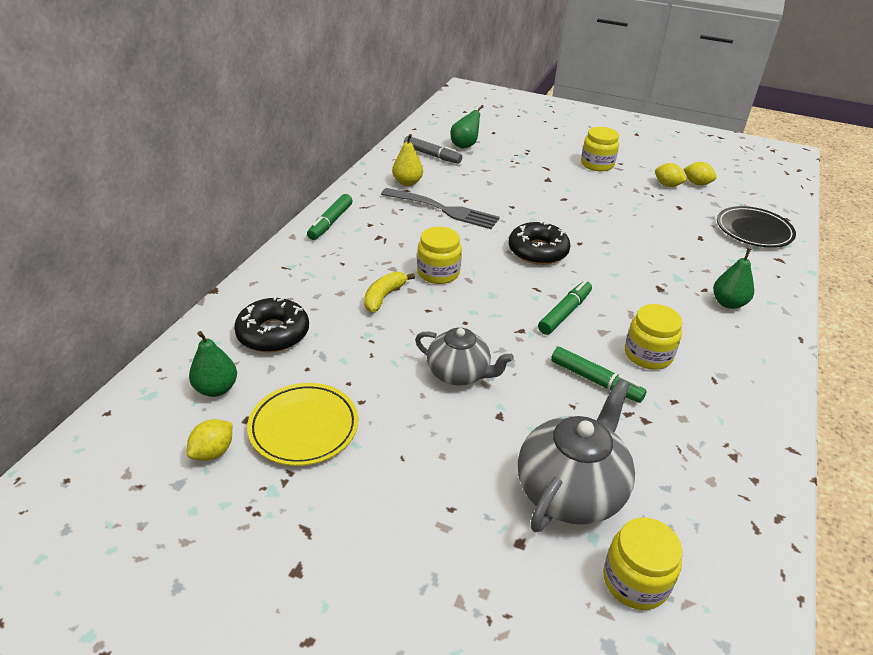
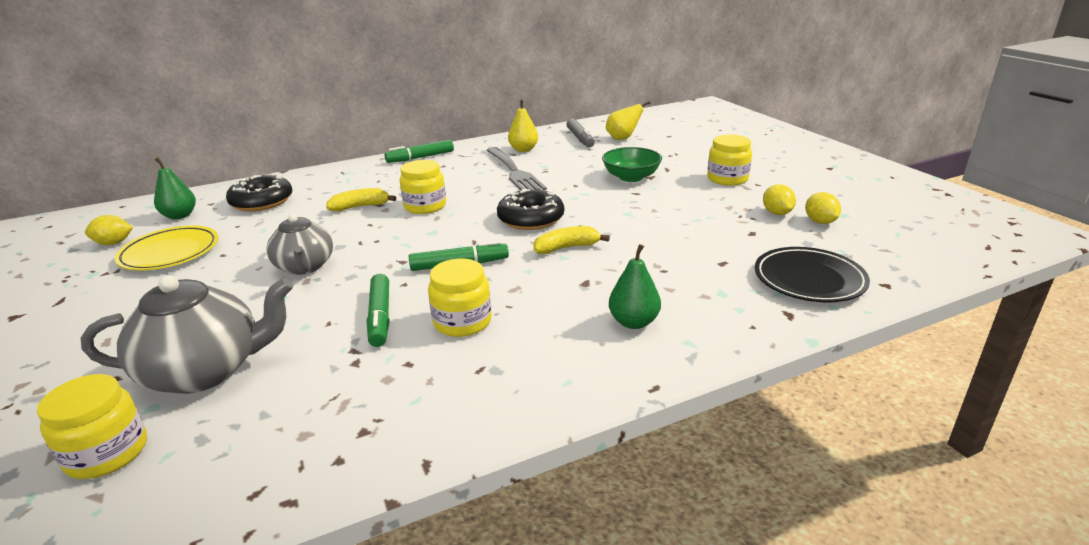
camera: 45 degrees right, 10 degrees down
(465, 145) = (622, 138): green pear -> yellow pear
(536, 184) = (631, 177): none -> green bowl
(603, 266) = (567, 248): none -> yellow banana

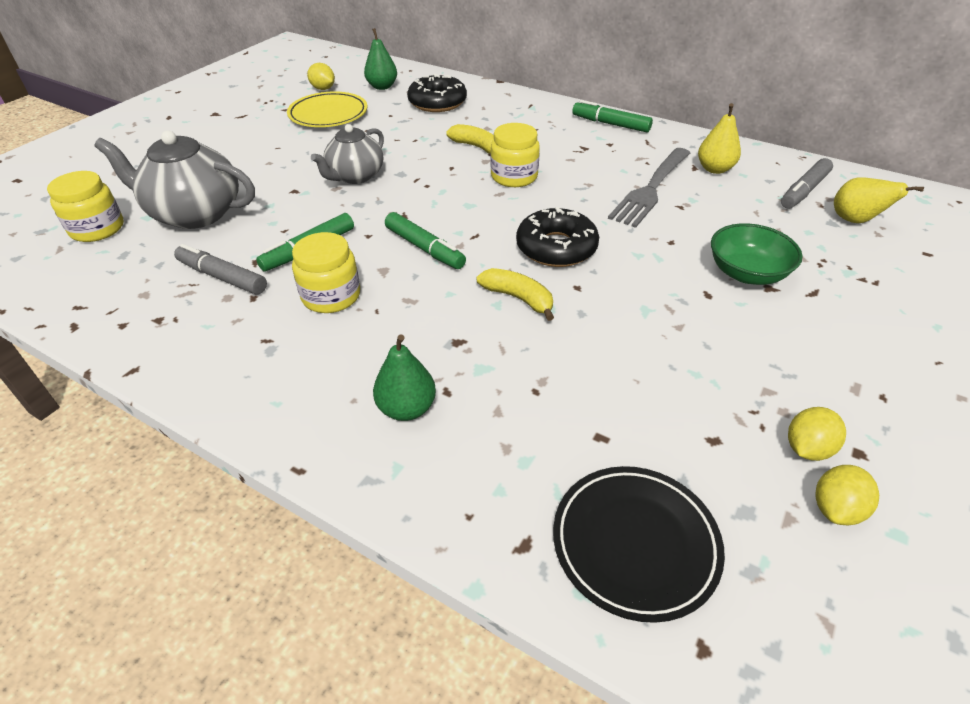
camera: 55 degrees right, 15 degrees up
(206, 371) = (195, 213): grey teapot -> grey teapot turned 150 degrees clockwise
(351, 375) = (222, 277): none -> grey marker
(727, 179) = (859, 359): yellow jar -> none

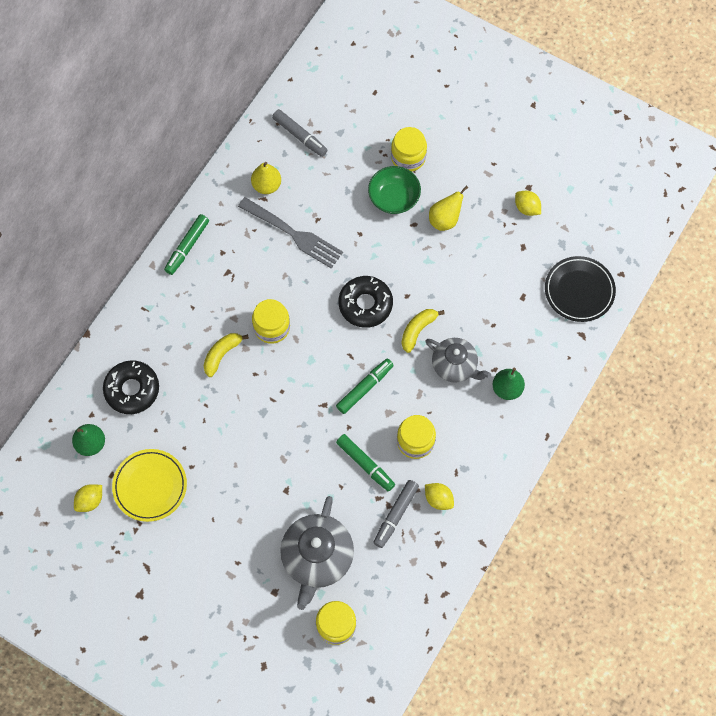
camera: 90 degrees left, 25 degrees up
(355, 176) = (266, 446): grey teapot -> grey teapot (455, 366)
(830, 288) = (408, 157): none -> yellow jar
(836, 508) = (558, 207): yellow lemon -> yellow lemon (438, 499)
(855, 220) = (338, 118): yellow pear -> yellow pear (445, 220)

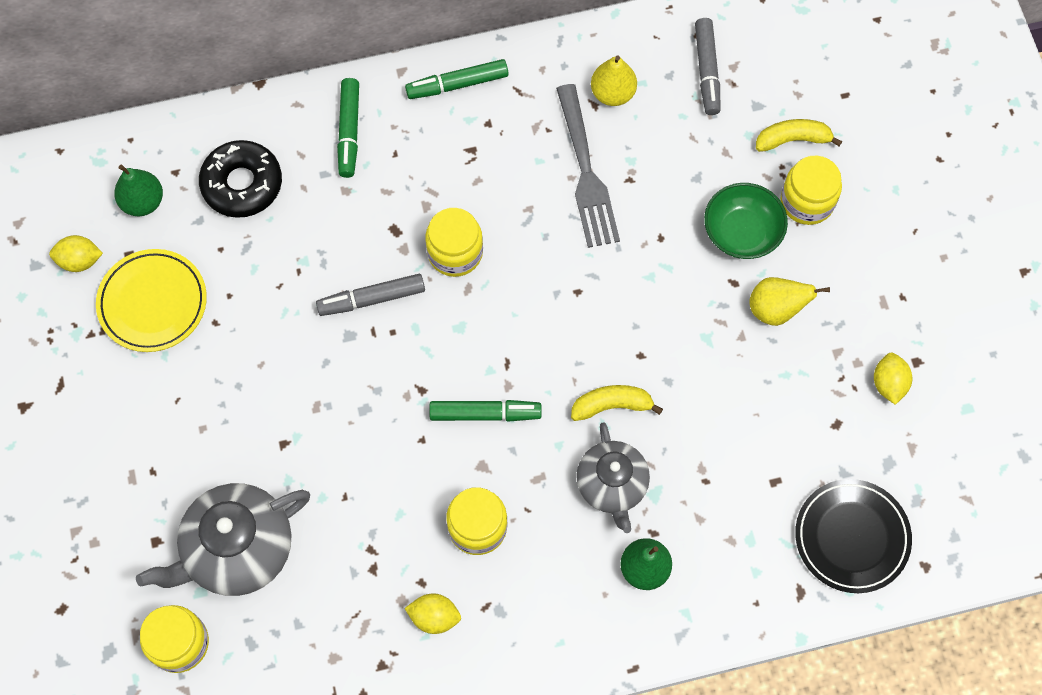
camera: 45 degrees right, 0 degrees up
(222, 354) = (372, 233): yellow banana -> yellow banana (793, 140)
(365, 304) = (583, 322): black donut -> none
(365, 464) = (396, 498): green marker -> green marker (349, 131)
(396, 515) = (369, 587): grey marker -> grey marker (372, 299)
(438, 499) = (434, 617): yellow lemon -> yellow lemon turned 75 degrees counterclockwise

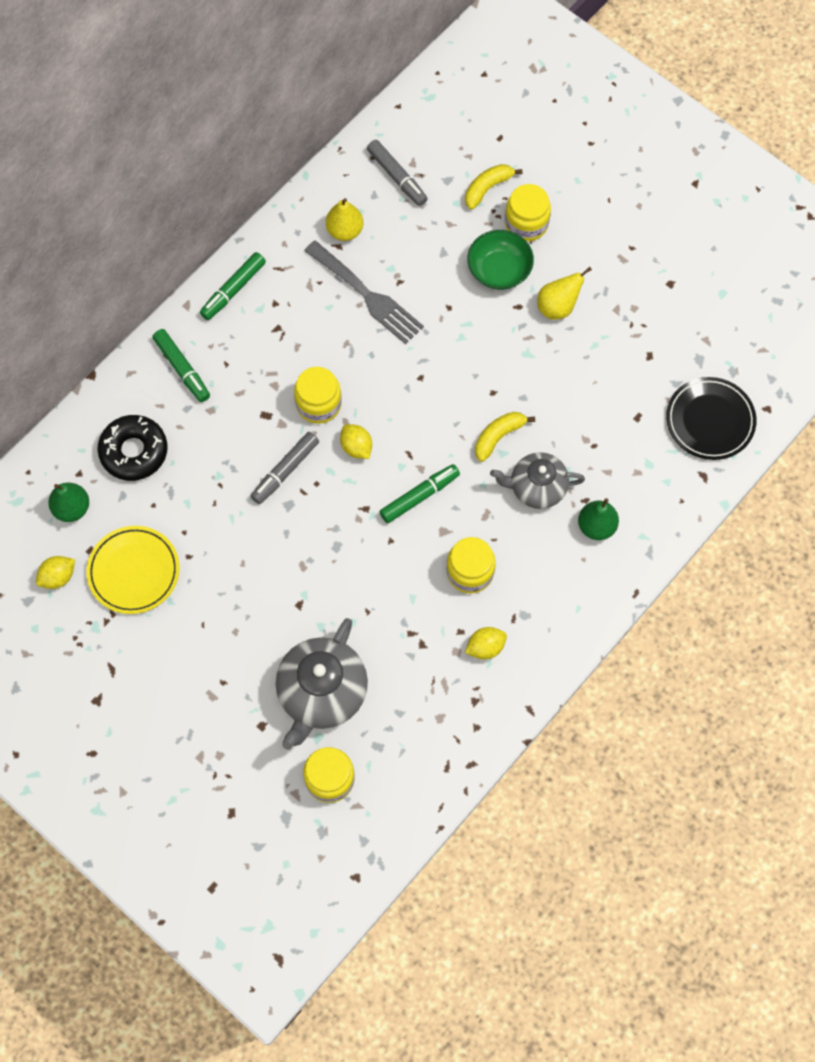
camera: 35 degrees left, 0 degrees up
(612, 485) = (536, 487): grey teapot -> grey teapot turned 135 degrees clockwise
(888, 383) = (663, 309): yellow lemon -> yellow lemon (356, 447)

